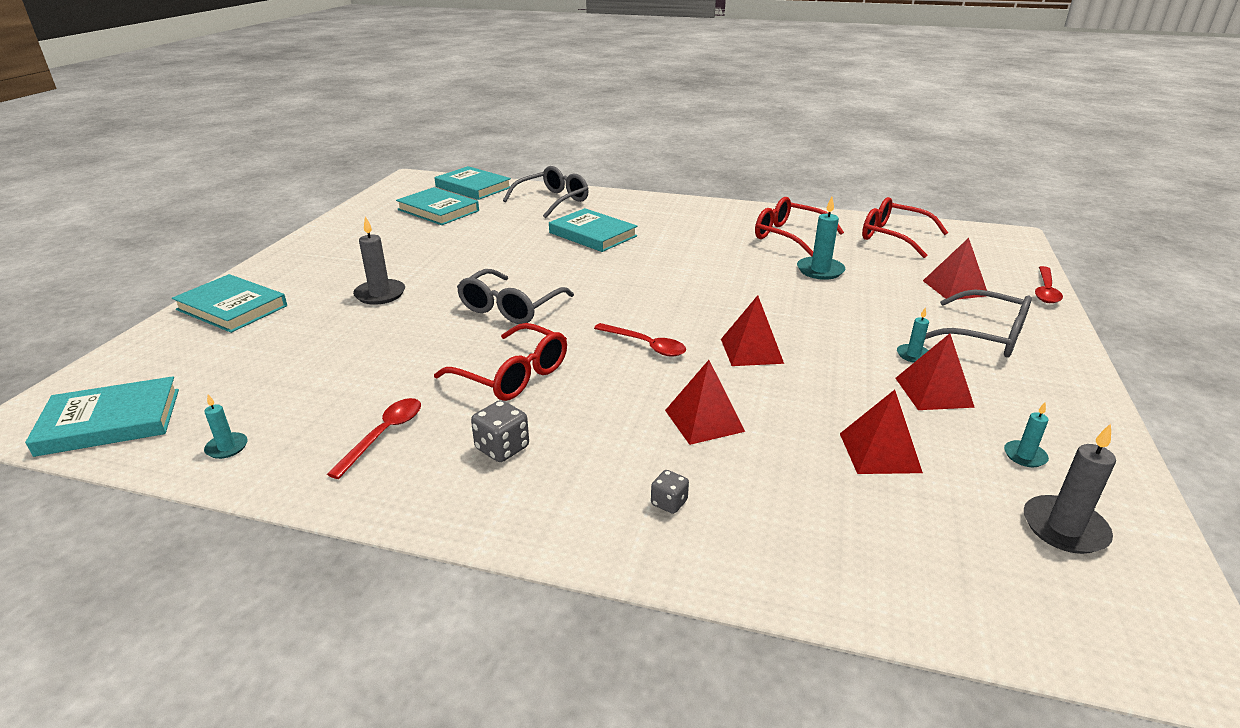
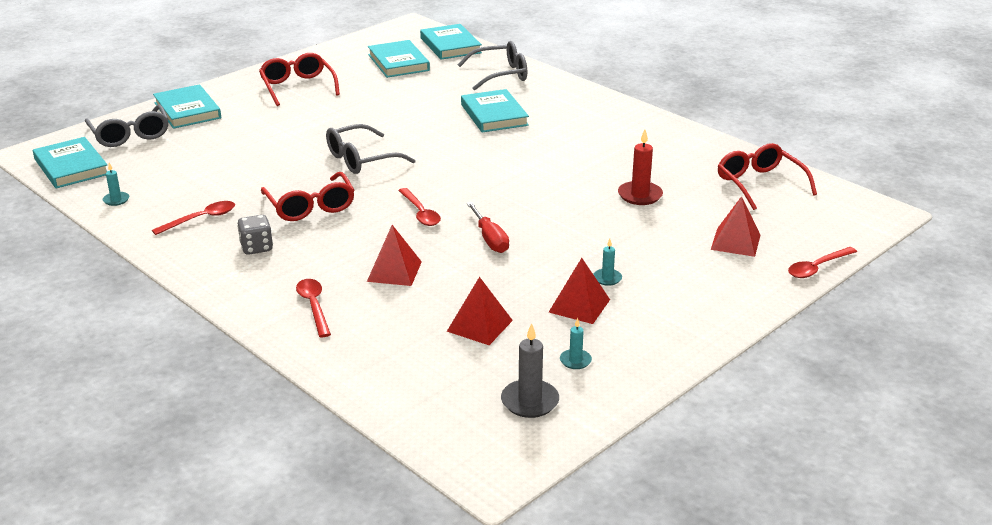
camera: 30 degrees right, 0 degrees up
(110, 421) = (71, 167): turquoise book -> turquoise book turned 45 degrees clockwise
(380, 294) = (286, 125): grey candle -> none
(669, 503) = (314, 306): grey dice -> red spoon
(751, 351) = (490, 239): red pyramid -> red screwdriver
(788, 236) = (660, 158): red glasses -> red glasses (298, 87)
(820, 270) = (640, 195): turquoise candle -> red candle
(986, 336) = (691, 284): grey glasses -> grey glasses (130, 135)

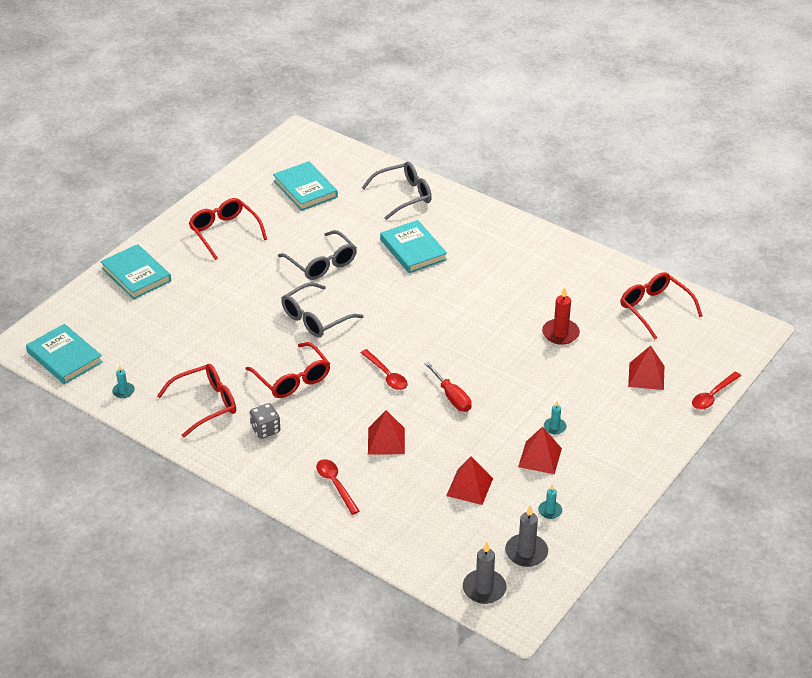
camera: 10 degrees left, 10 degrees up
(130, 135) = (98, 312): grey glasses -> grey glasses (322, 263)
(201, 219) = (206, 404): red spoon -> red glasses
(450, 45) = (345, 160): turquoise book -> none
(459, 435) = (484, 588): none -> grey candle

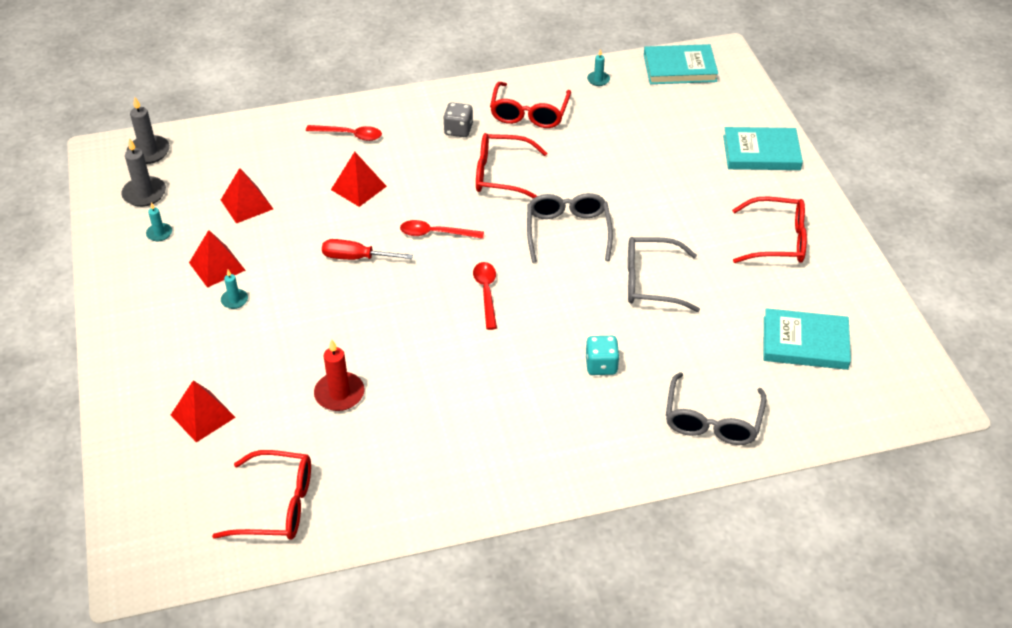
camera: 130 degrees right, 5 degrees up
(413, 250) = (601, 365): turquoise book -> turquoise dice
(713, 396) = (112, 448): red spoon -> red spoon (486, 293)

